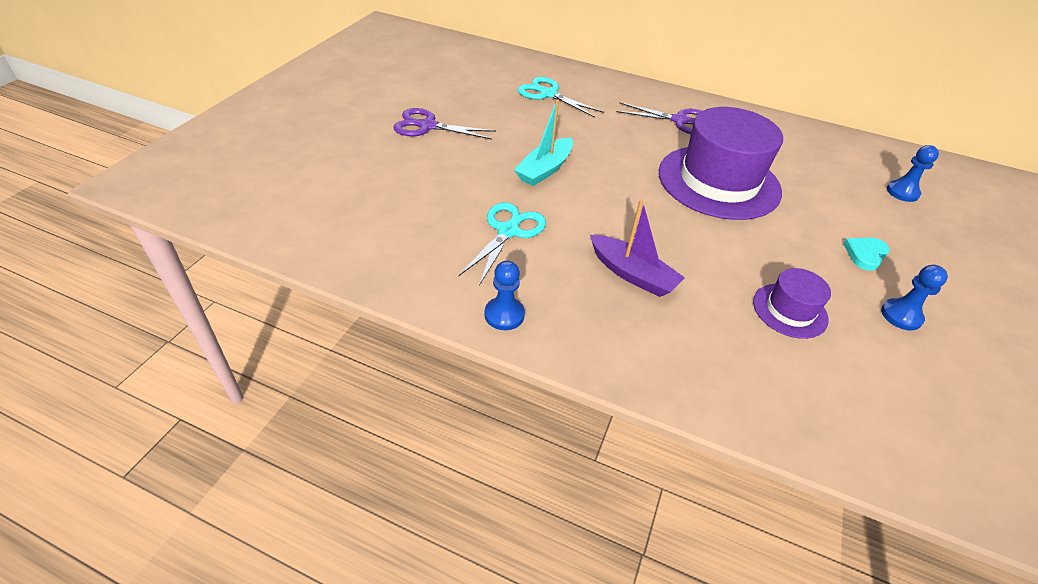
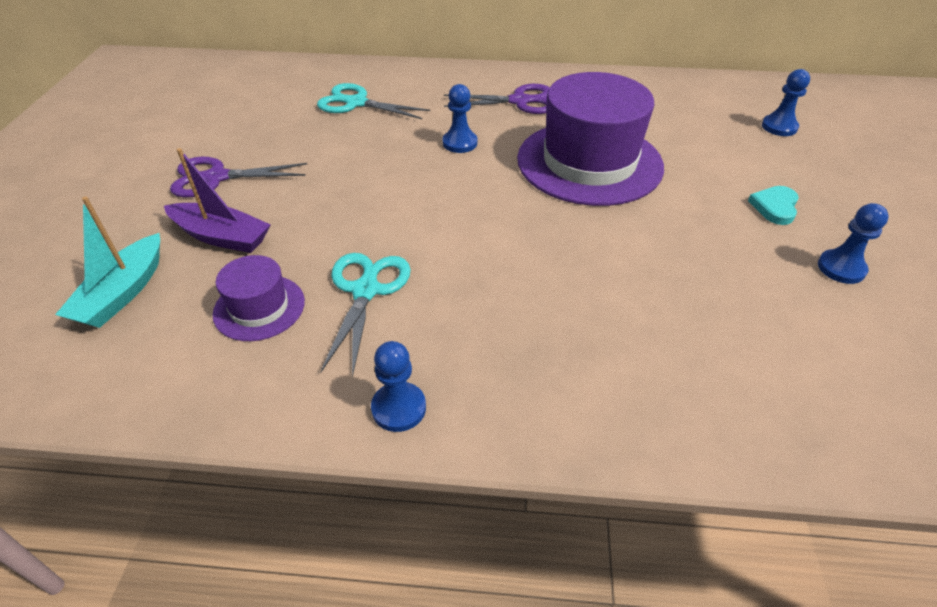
camera: 15 degrees left, 0 degrees up
(544, 169) = (384, 198): turquoise boat -> turquoise boat (123, 293)
(618, 142) = (460, 143): none -> blue pawn
(632, 274) = (537, 304): purple boat -> purple boat (222, 237)
(790, 310) = (728, 297): purple hat -> purple hat (259, 307)

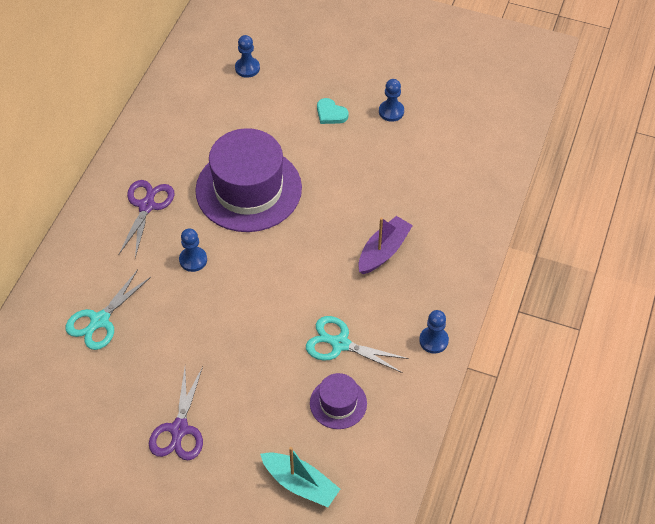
camera: 75 degrees left, 10 degrees up
(222, 237) = (258, 425): purple boat -> purple boat (383, 251)

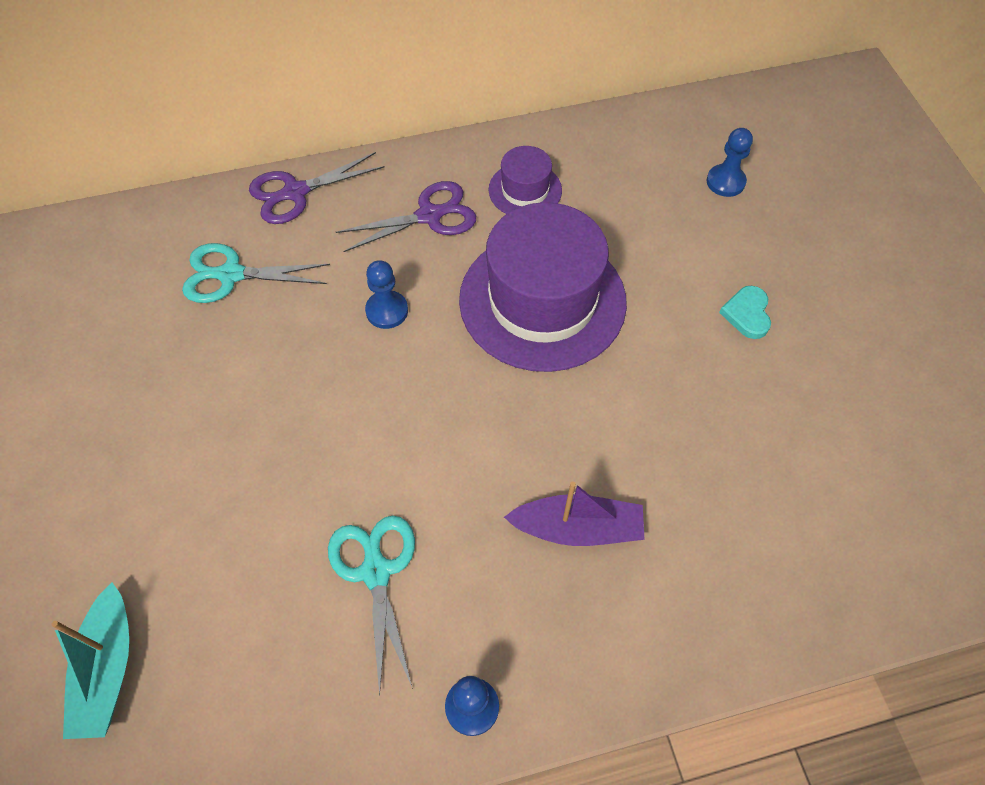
camera: 55 degrees right, 5 degrees up
(179, 429) = (120, 458): purple scissors -> purple scissors (296, 192)
(338, 403) = (273, 634): purple hat -> purple hat (525, 190)
(391, 111) = (824, 383): blue pawn -> none

